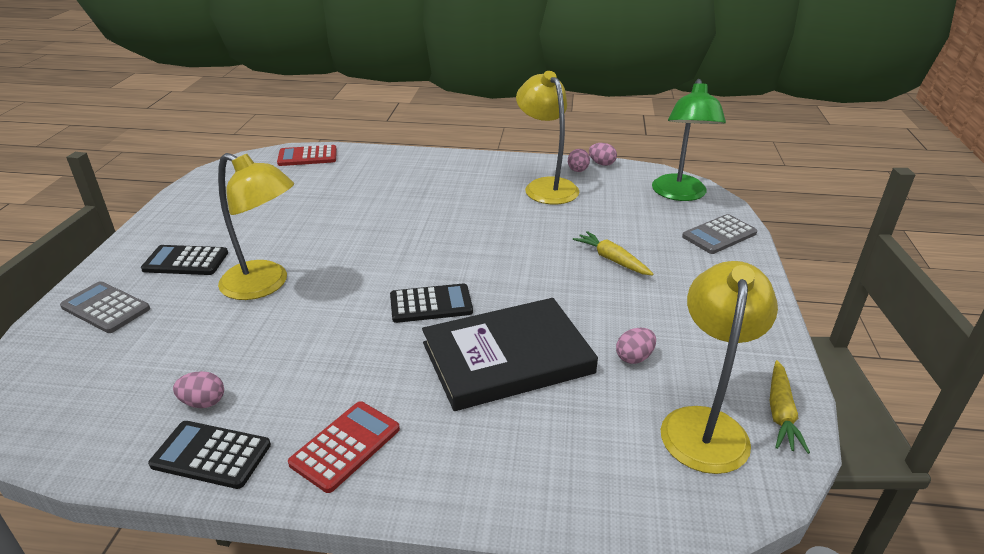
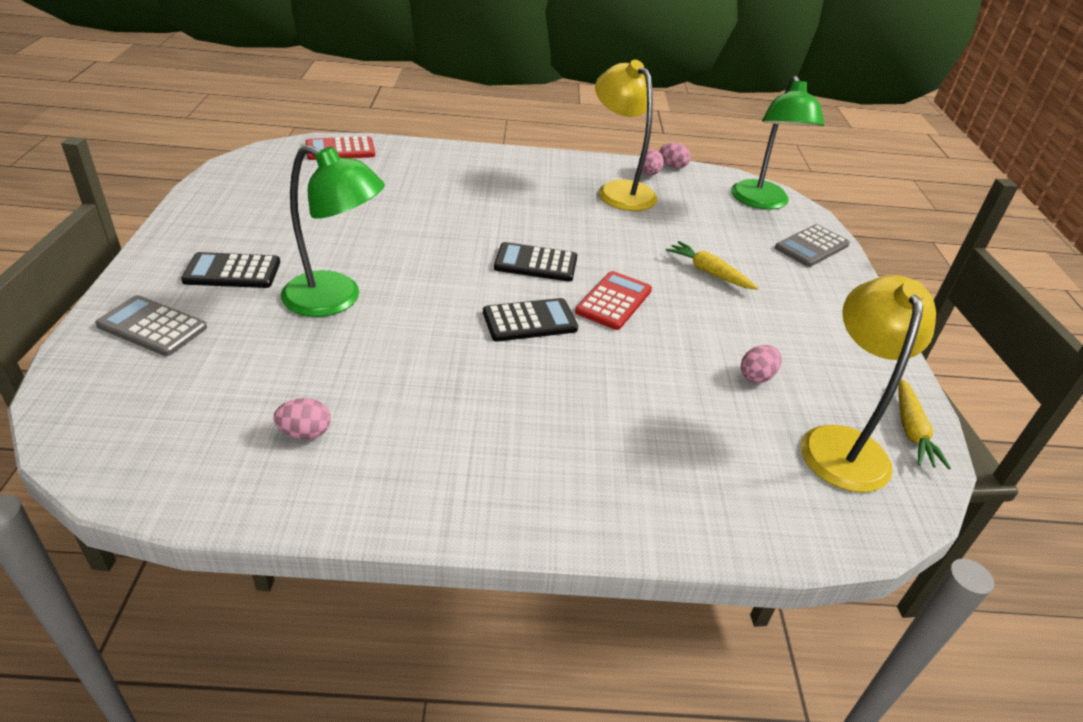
camera: 10 degrees left, 5 degrees up
(211, 455) = (333, 490): black calculator -> black calculator (536, 263)
(265, 285) = (336, 299): yellow lamp -> green lamp
(345, 446) = (480, 476): red calculator -> red calculator (614, 301)
(507, 358) = (627, 379): black book -> none

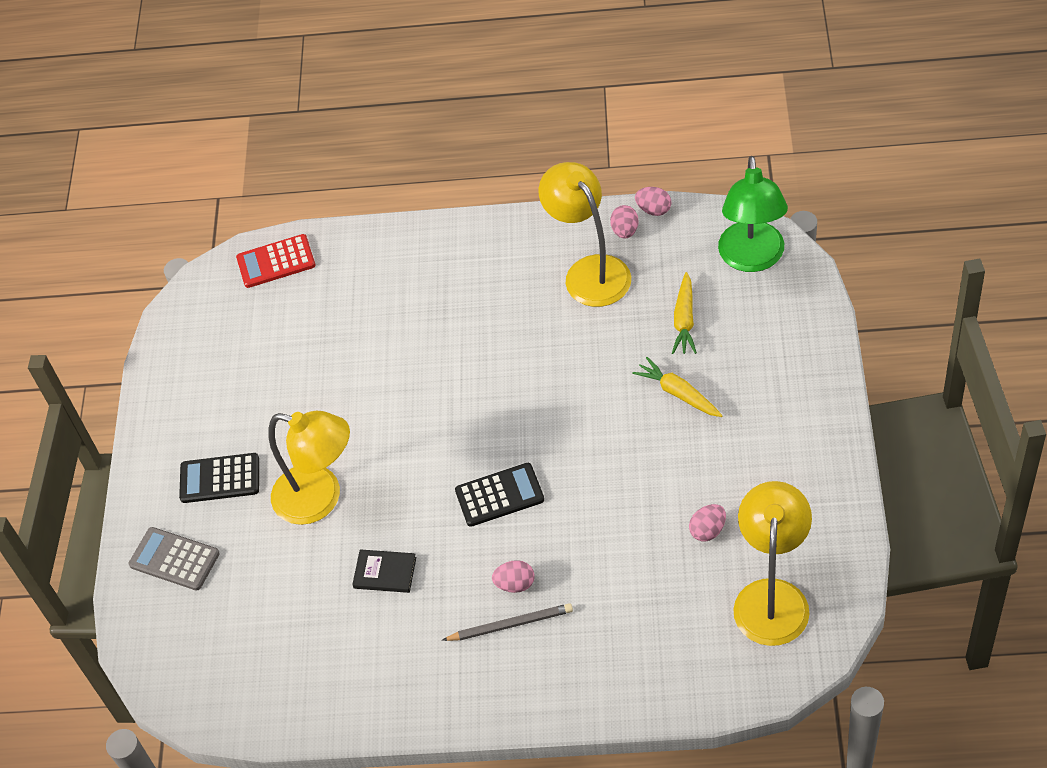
camera: 10 degrees right, 15 degrees up
(305, 433) = (328, 652): pink egg -> pink egg (515, 584)
(336, 299) = (320, 498): green lamp -> yellow lamp
(393, 368) = (385, 573): none -> black book
(535, 433) = (510, 624): none -> grey pencil
(536, 263) = (501, 413): black calculator -> none
(614, 301) = (579, 454): red calculator -> none
(811, 246) = (796, 329): grey calculator -> none
(911, 430) = (839, 572): yellow carrot -> yellow carrot (684, 320)

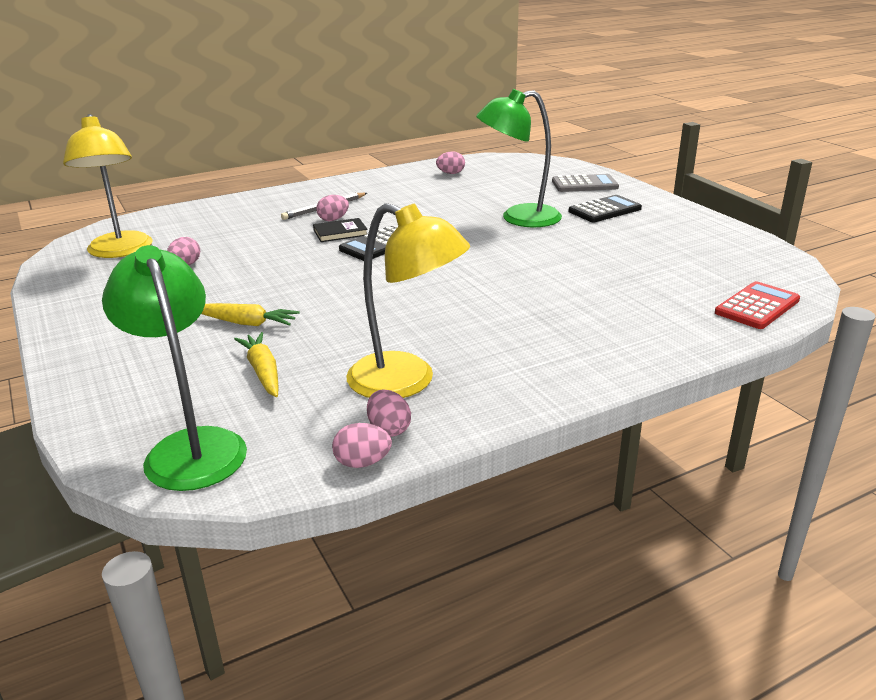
camera: 145 degrees right, 25 degrees down
(295, 676) = (451, 173): none -> pink egg
(320, 498) = (518, 218): yellow lamp -> green lamp
(385, 573) = (434, 206): black book -> black book (340, 232)

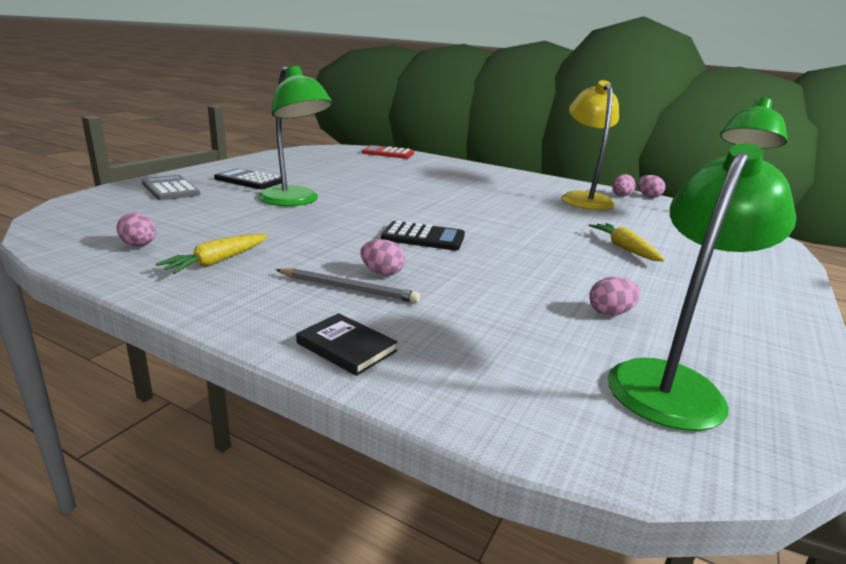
camera: 125 degrees left, 5 degrees down
(120, 251) = (672, 382): yellow lamp -> green lamp
(263, 371) = (649, 228): yellow carrot -> yellow carrot (217, 261)
(340, 232) = (415, 260): black book -> black book (346, 347)

